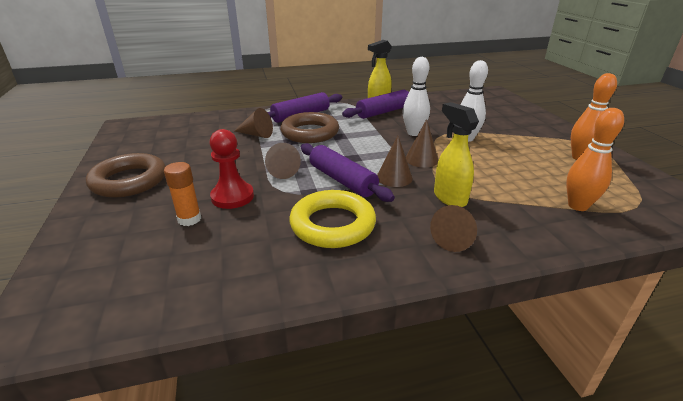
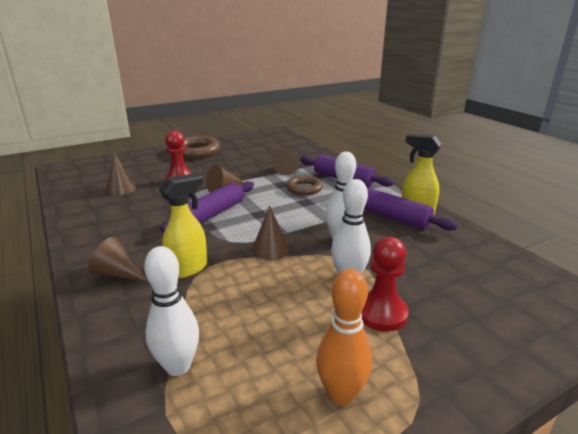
camera: 75 degrees right, 5 degrees down
(189, 219) = (151, 176): orange glue stick -> none
(310, 133) = (304, 188): brown ring -> brown ring, size x0.64
(332, 224) = (142, 219): yellow ring -> none
(394, 177) = (224, 237): brown cone -> brown cone (121, 189)
(505, 136) = (381, 313): none -> red pawn
(577, 206) = (178, 366): orange bowling pin -> white bowling pin

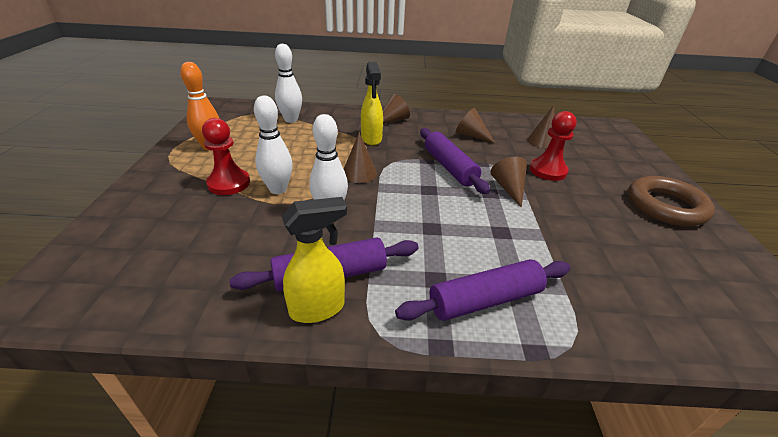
camera: 120 degrees right, 10 degrees up
(286, 170) = (554, 257): brown cone -> brown cone (471, 135)
(304, 188) = (472, 244): brown ring -> none

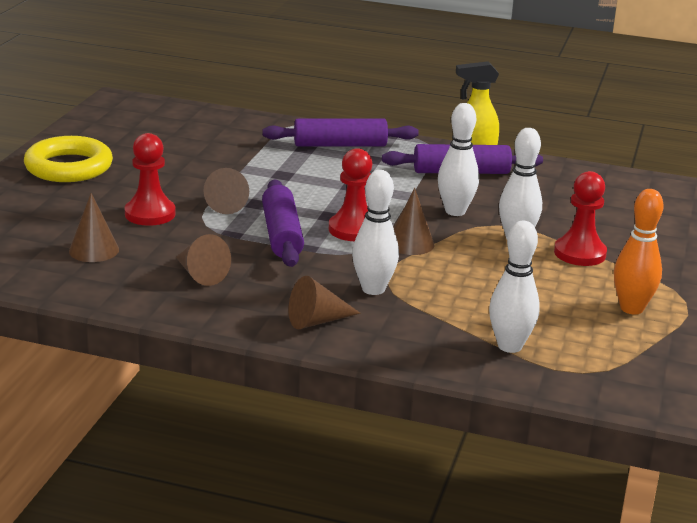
camera: 165 degrees left, 10 degrees down
(371, 139) = (373, 289): yellow spray bottle -> white bowling pin
(404, 179) = (353, 229): none -> red pawn
(665, 206) = (69, 167): brown ring -> yellow ring

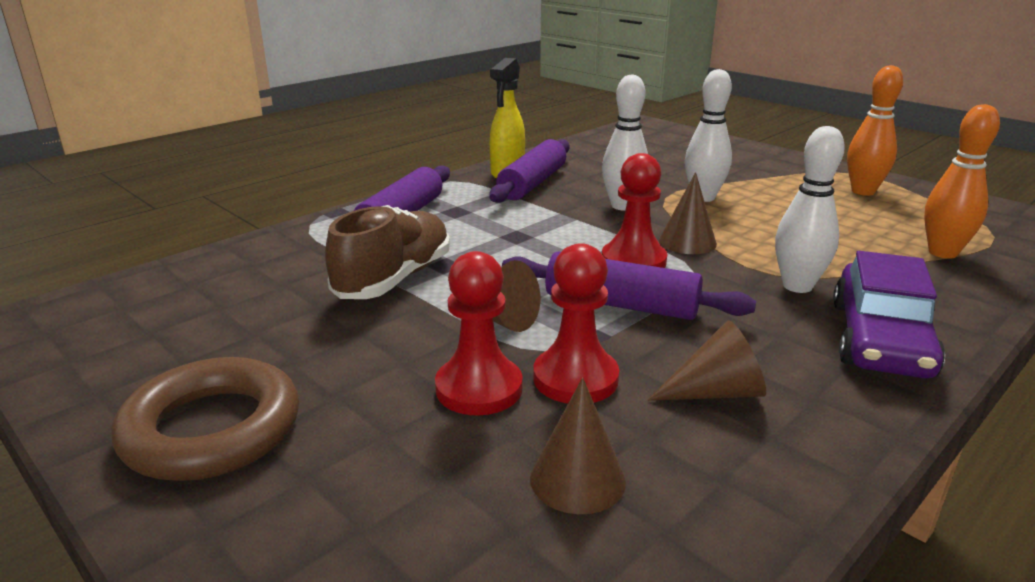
camera: 60 degrees left, 0 degrees up
(69, 167) = (212, 429): yellow ring -> brown ring
(247, 166) = (394, 279): none -> brown shoe
(317, 321) = (880, 338): brown cone -> purple car
(510, 346) = (942, 253): white bowling pin -> orange bowling pin
(579, 253) = (745, 183): red pawn -> red pawn (575, 378)

